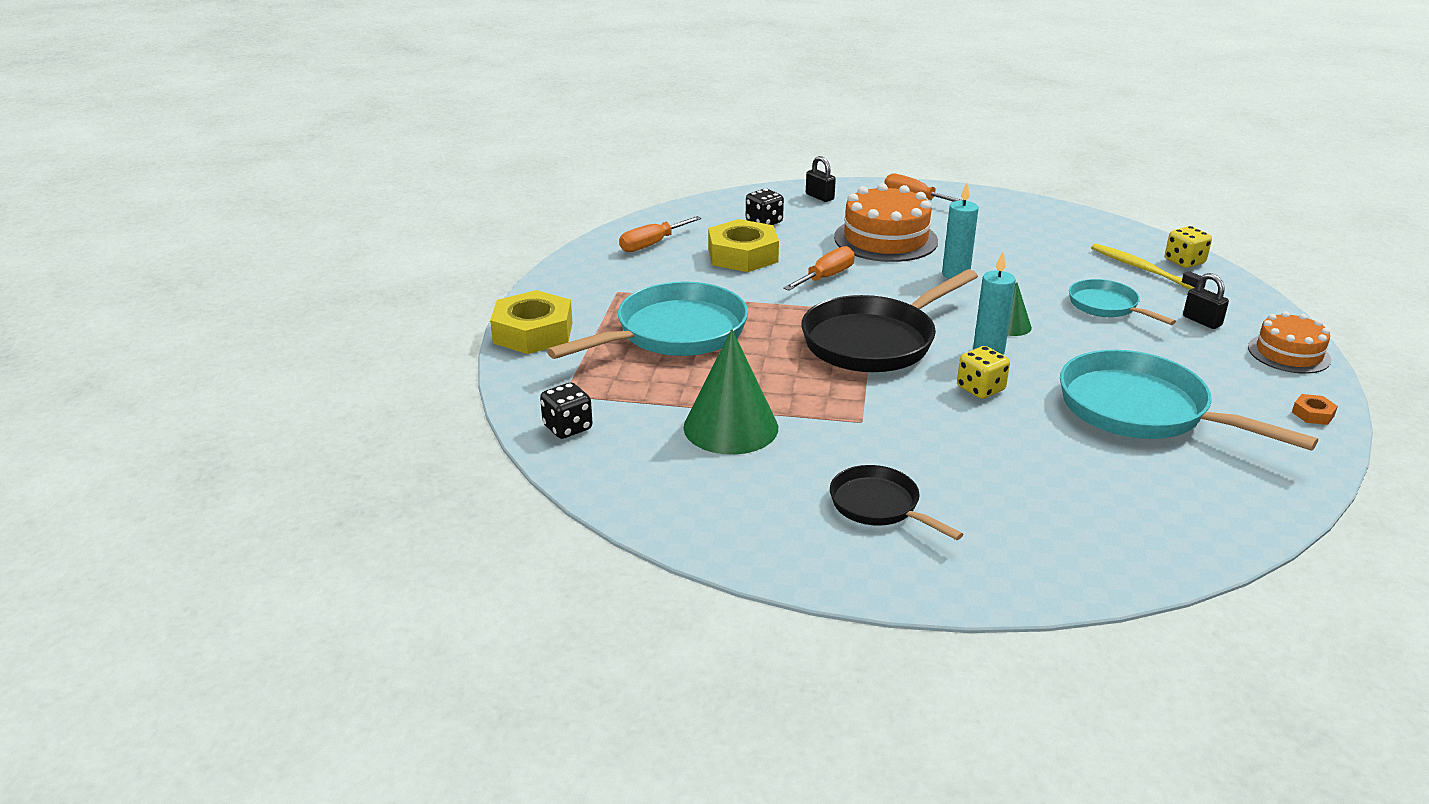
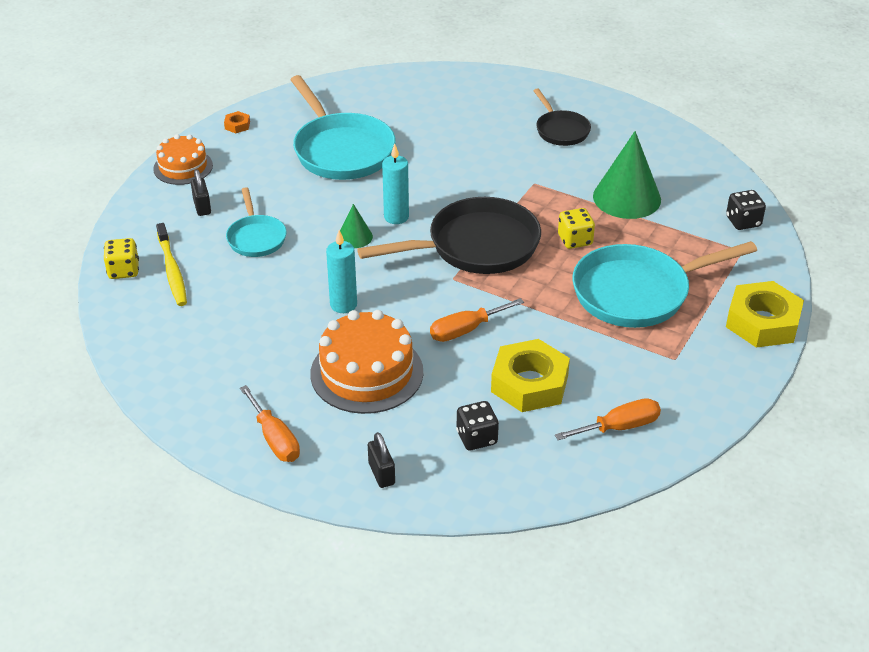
camera: 160 degrees left, 10 degrees up
(980, 389) = (432, 188): yellow dice -> yellow dice (575, 240)

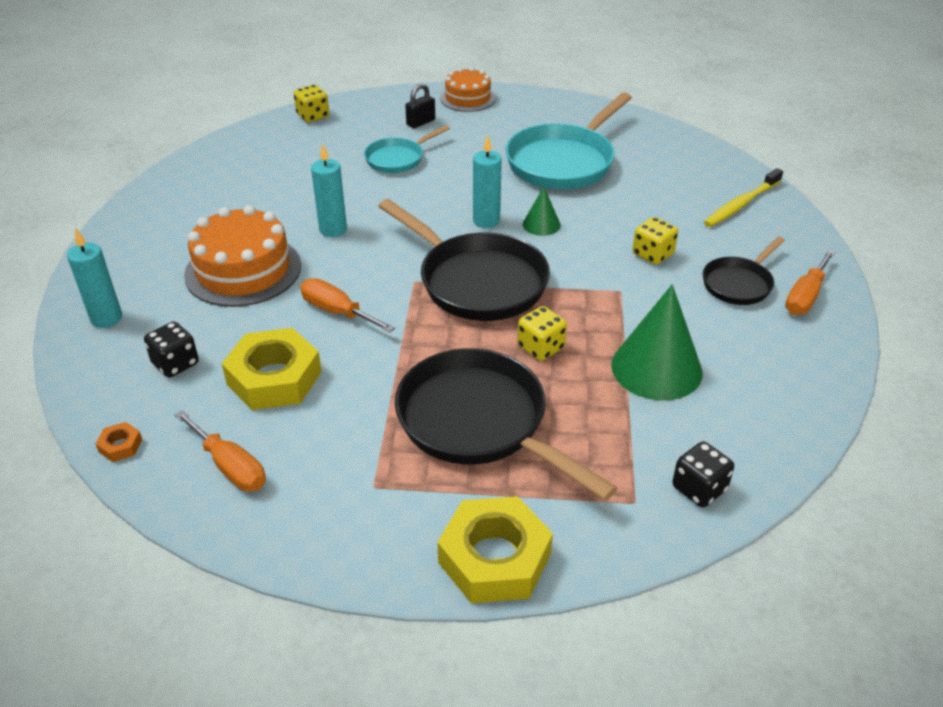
camera: 65 degrees right, 0 degrees up
(172, 271) = (326, 136): yellow toothbrush -> yellow toothbrush (741, 204)
(237, 125) = (550, 103): orange nut -> orange nut (120, 446)
(275, 439) = (134, 247): orange screwdriver -> orange screwdriver (805, 297)
(355, 237) = (437, 207): green cone -> green cone (541, 224)
(381, 474) = (106, 318): black padlock -> turquoise candle
(501, 153) = (652, 254): none -> yellow dice
(637, 292) = (479, 422): turquoise pan -> black pan

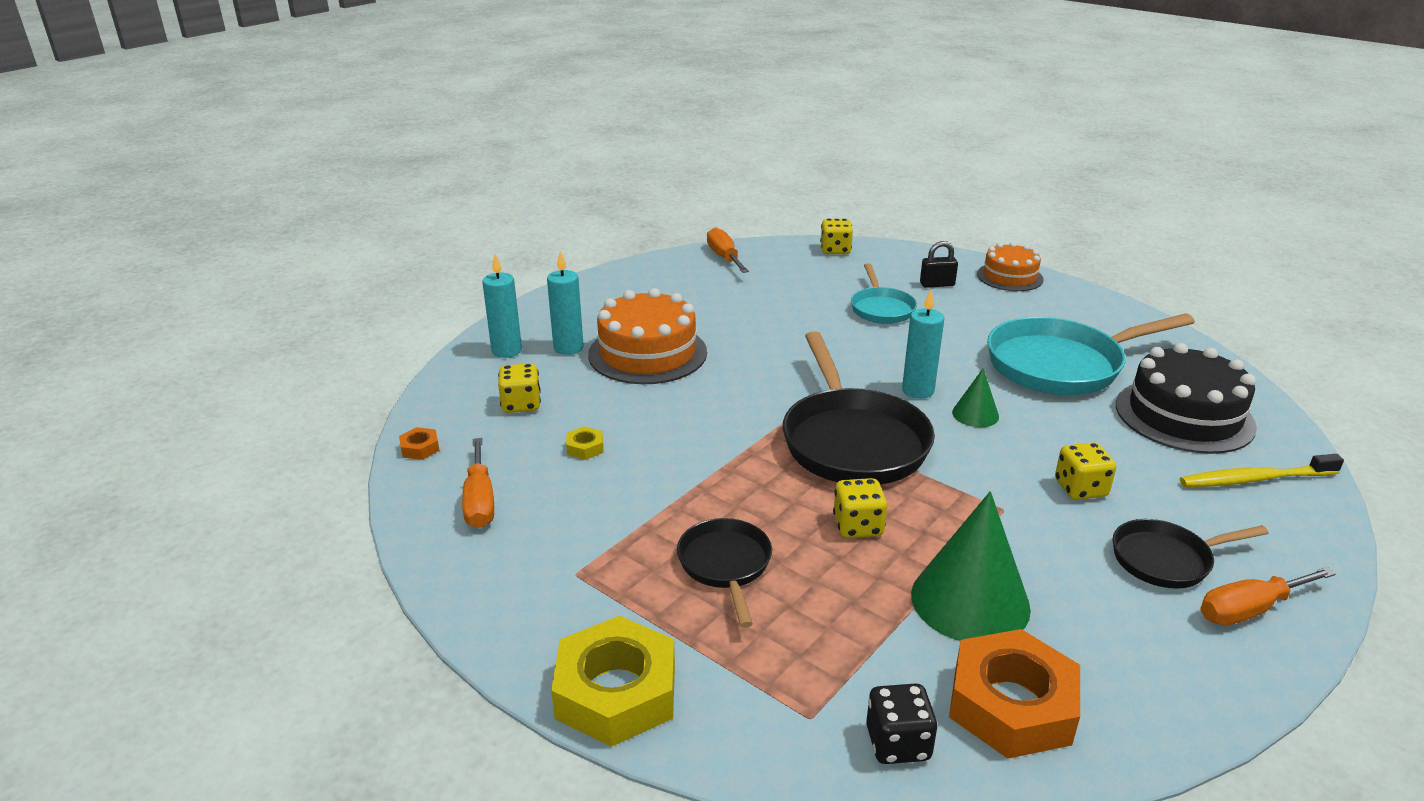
camera: 35 degrees right, 10 degrees down
(175, 363) = (521, 404): black dice -> yellow dice
(274, 378) = (585, 448): yellow nut -> yellow nut, size x0.42
(333, 229) = (758, 348): turquoise candle -> turquoise candle (568, 348)
(337, 312) = (692, 416): orange screwdriver -> orange screwdriver (724, 257)
(398, 159) = (881, 308): turquoise pan -> turquoise pan turned 90 degrees counterclockwise
(479, 422) = (725, 565): black pan -> black pan, size x0.55
(668, 173) = (1184, 415): none -> black cake
(737, 427) = (1011, 705): none -> orange nut

